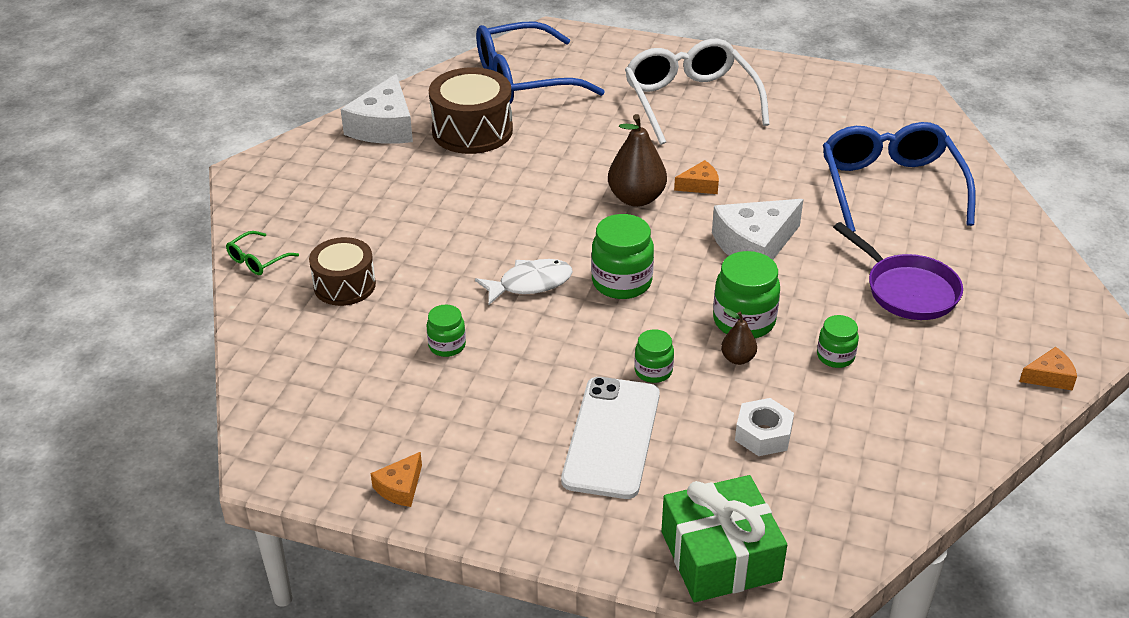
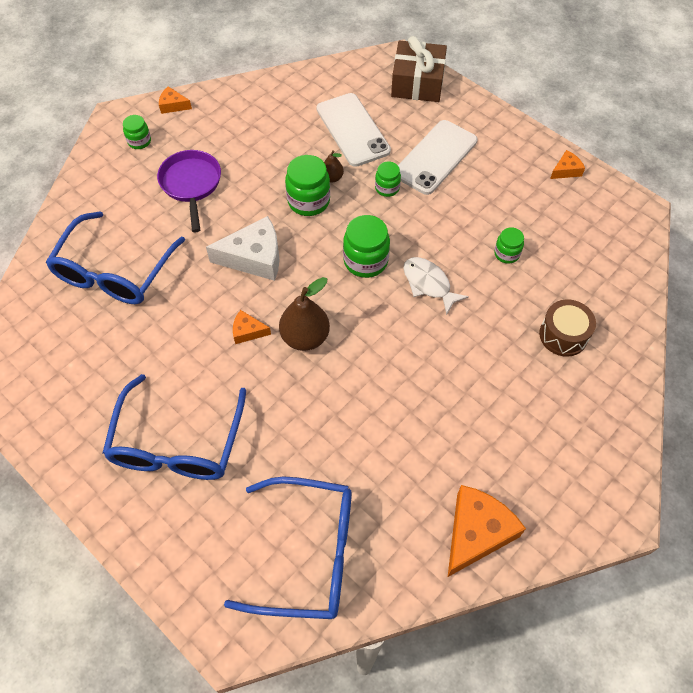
camera: 155 degrees left, 20 degrees up
(258, 260) = (626, 389): green glasses -> none
(384, 127) = (476, 532): white cheese -> orange cheese
(472, 130) = (395, 487): brown drum -> none
(530, 284) = (429, 284): white fish -> white fish turned 45 degrees clockwise
(691, 102) = (177, 442): white glasses -> blue glasses
(720, 556) = (417, 83): green gift -> brown gift
(763, 434) = (352, 130): white nut -> white phone
(835, 356) = (275, 158): green jar -> green jar (139, 141)

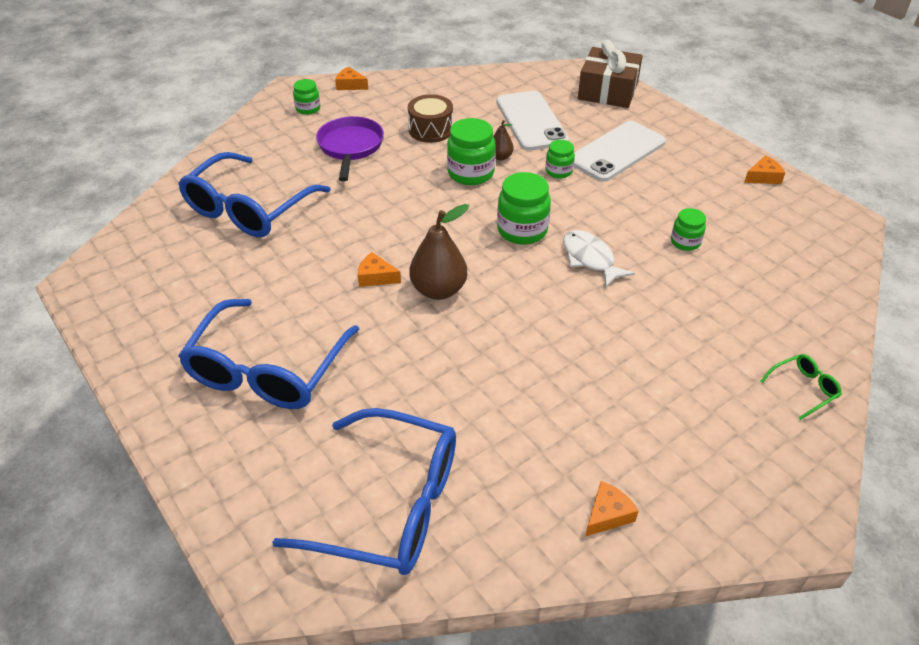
camera: 10 degrees right, 15 degrees down
(254, 257) = (400, 214): white cheese -> none
(476, 532) = (607, 514): orange cheese -> orange cheese, size x0.50
(563, 335) = (744, 325): brown drum -> brown drum (431, 130)
(614, 391) = (803, 389): none -> green glasses

